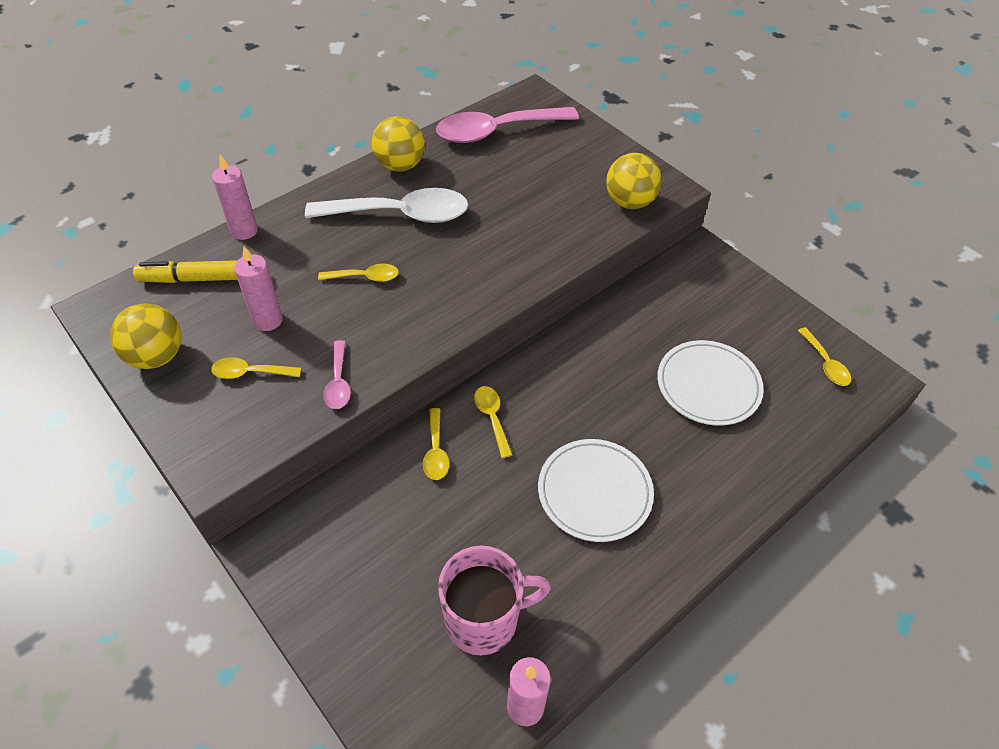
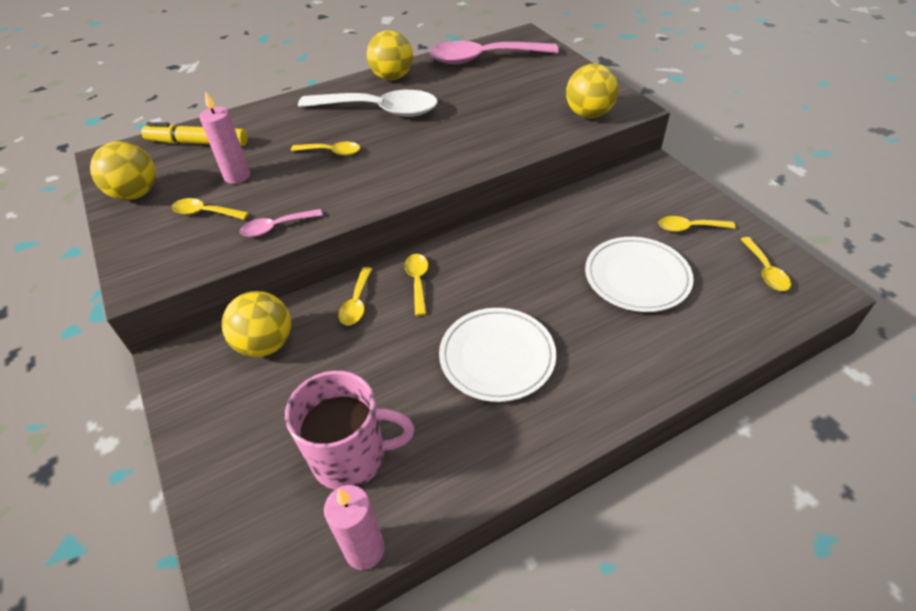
camera: 15 degrees right, 5 degrees down
(244, 231) = (246, 113): pink candle -> none
(338, 382) = (276, 227): pink spoon -> pink spoon turned 60 degrees clockwise
(355, 512) = (266, 344): none -> yellow ball
(747, 322) = (689, 228): none -> yellow spoon

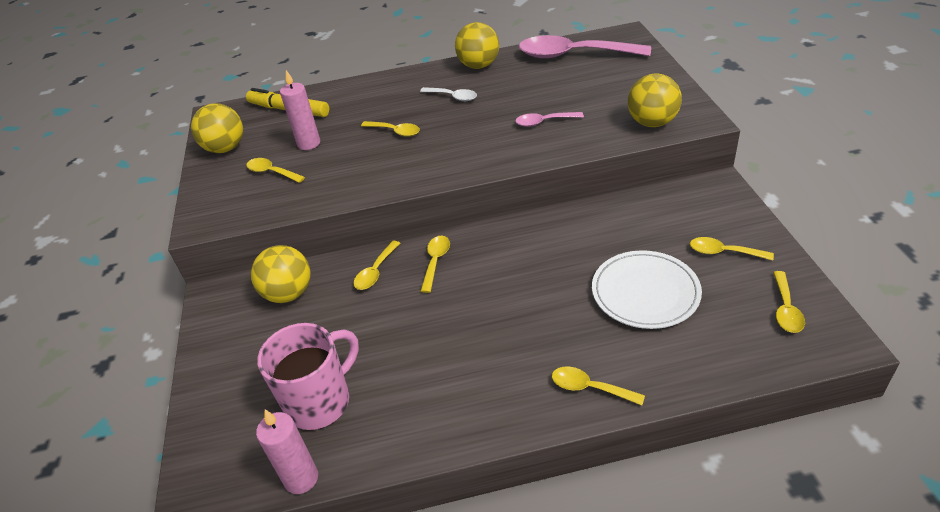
camera: 20 degrees right, 5 degrees down
(276, 227) = (322, 193): pink spoon -> pink spoon (544, 122)
(351, 457) = (320, 402): pink mug -> pink mug turned 60 degrees counterclockwise
(379, 110) = (453, 97): white spoon -> white spoon, size x0.46
(497, 356) = (478, 342): white plate -> none
(627, 380) = (589, 388): none -> yellow spoon

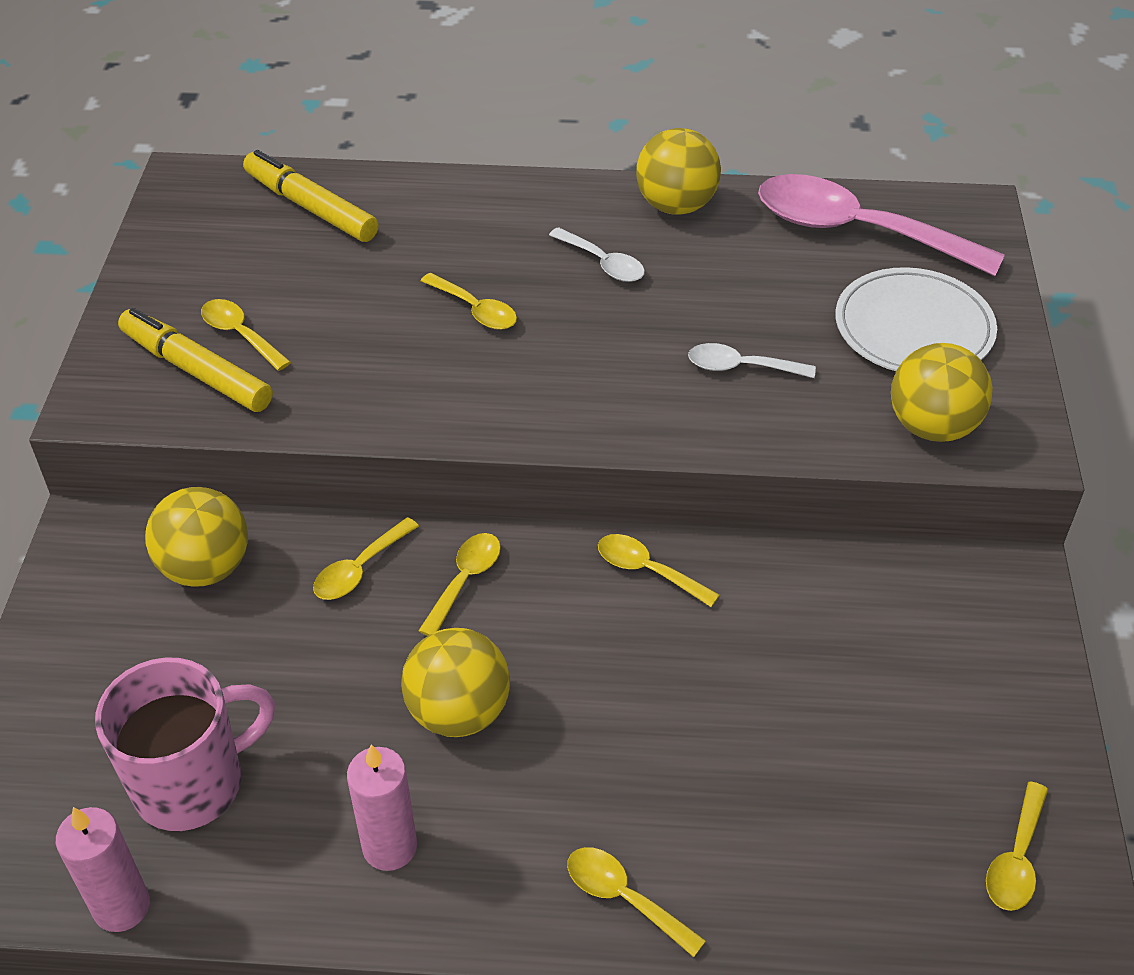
camera: 10 degrees right, 5 degrees up
(225, 148) = (179, 260): yellow ball -> yellow ball (458, 712)
(253, 194) = (196, 371): none -> yellow marker
(309, 143) = (321, 292): pink candle -> pink candle (389, 847)
(544, 122) = (741, 367): pink spoon -> white spoon
(645, 292) = (791, 751): white plate -> white plate (913, 328)
(723, 252) = (962, 715): yellow spoon -> yellow spoon (647, 570)

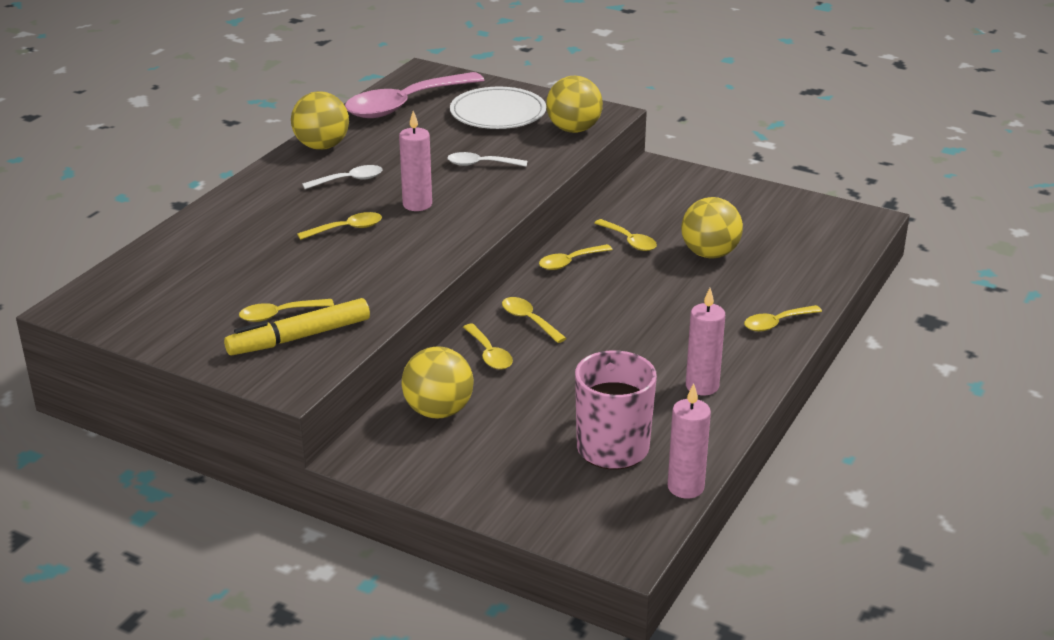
camera: 65 degrees left, 15 degrees down
(311, 207) = (172, 264): yellow marker -> none
(458, 712) = (625, 344): yellow ball -> yellow ball (709, 254)
(581, 348) = (417, 204): none -> pink candle
(741, 367) = (481, 164): white spoon -> white spoon turned 60 degrees clockwise
(1016, 859) = (815, 219): yellow spoon -> yellow spoon (629, 241)

